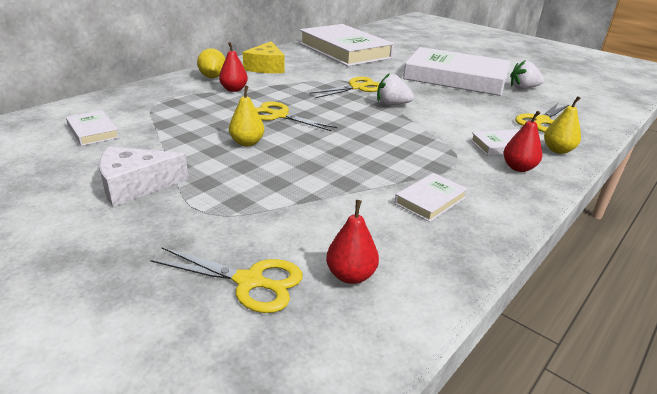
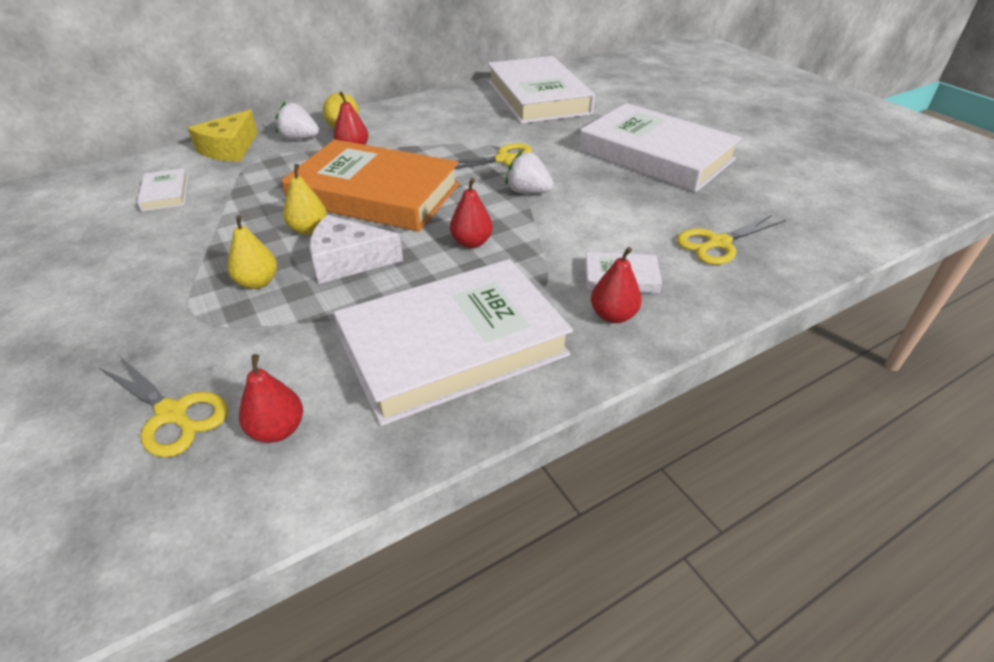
camera: 20 degrees right, 10 degrees up
(135, 185) = (155, 271): white cheese -> white cheese (348, 261)
(266, 67) = (417, 117): yellow cheese -> yellow cheese (230, 149)
(279, 115) = (375, 194): yellow scissors -> orange book
(382, 138) = (471, 242): none -> red pear
(430, 200) = (452, 346): white book -> white book, size x2.43
(523, 88) = (743, 183): white strawberry -> white strawberry (299, 138)
(557, 150) = (697, 295): yellow pear -> yellow pear (257, 282)

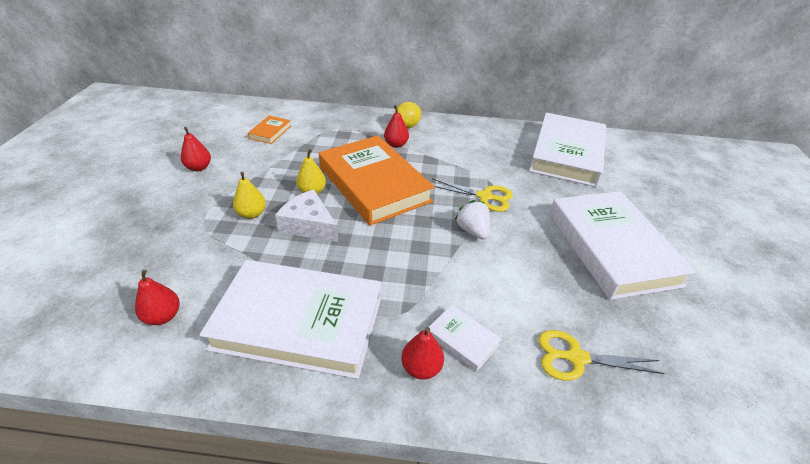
camera: 35 degrees right, 0 degrees up
(165, 193) = (270, 132): white book -> orange book
(172, 414) = (135, 274): yellow scissors -> none
(230, 149) = (330, 115): yellow cheese -> none
(299, 138) = (374, 123): white strawberry -> none
(471, 242) = (392, 251): red pear -> red pear (199, 167)

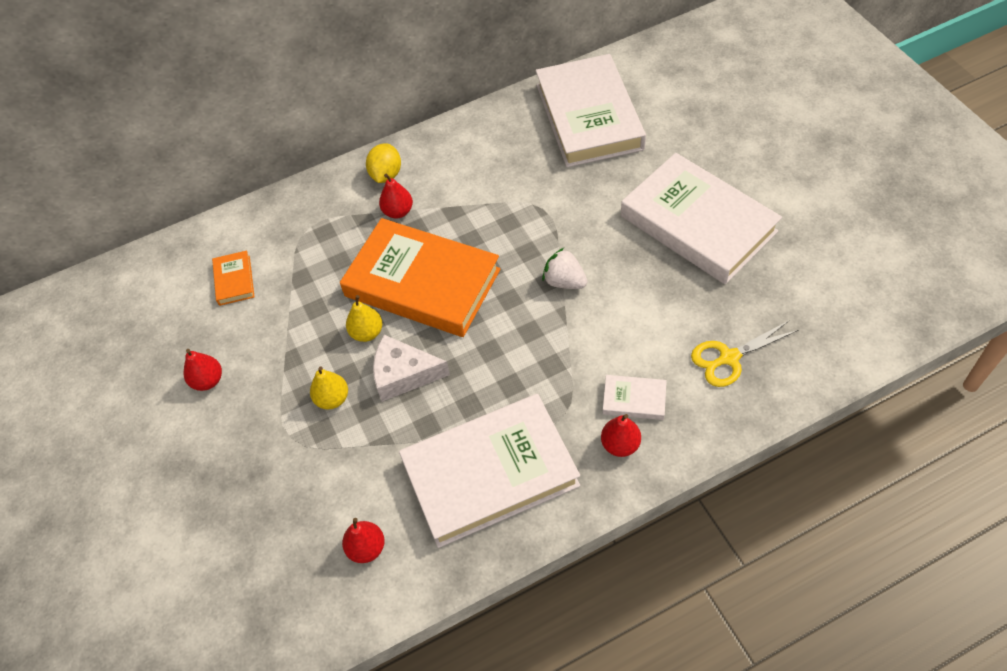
camera: 25 degrees left, 15 degrees up
(484, 197) = (546, 230): yellow scissors -> none

